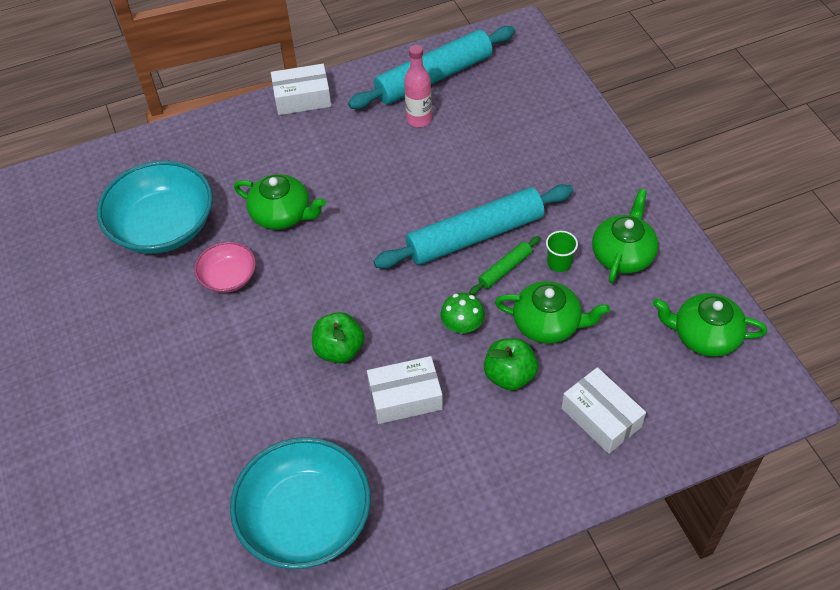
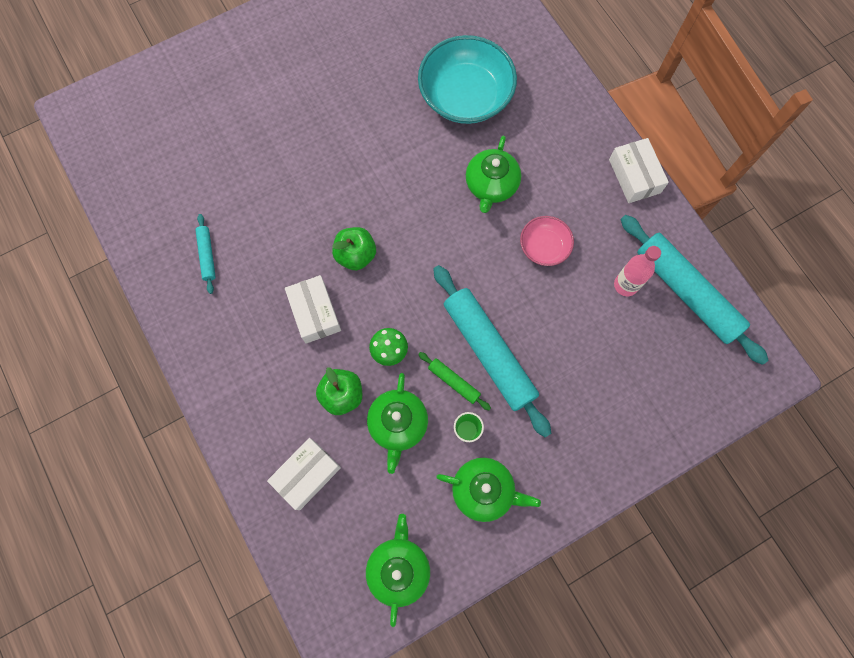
camera: 80 degrees right, 20 degrees up
(228, 277) = (419, 157): pink bowl -> pink bowl (544, 247)
(305, 518) = (207, 255): turquoise bowl -> turquoise rolling pin

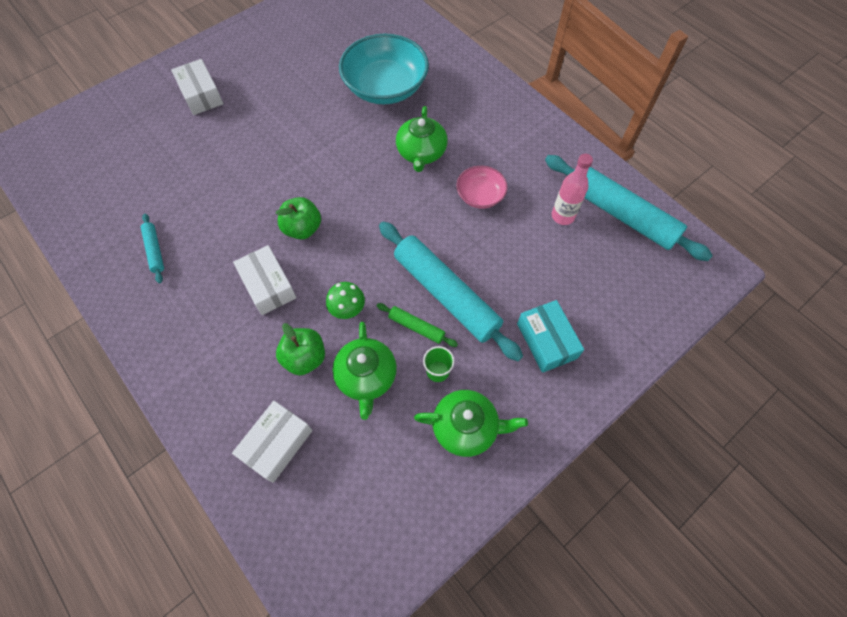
camera: 10 degrees left, 10 degrees down
(398, 568) = (389, 526): green teapot -> none
(579, 418) = (546, 341): none -> turquoise box
(634, 176) = (549, 128): white box -> white box (201, 95)

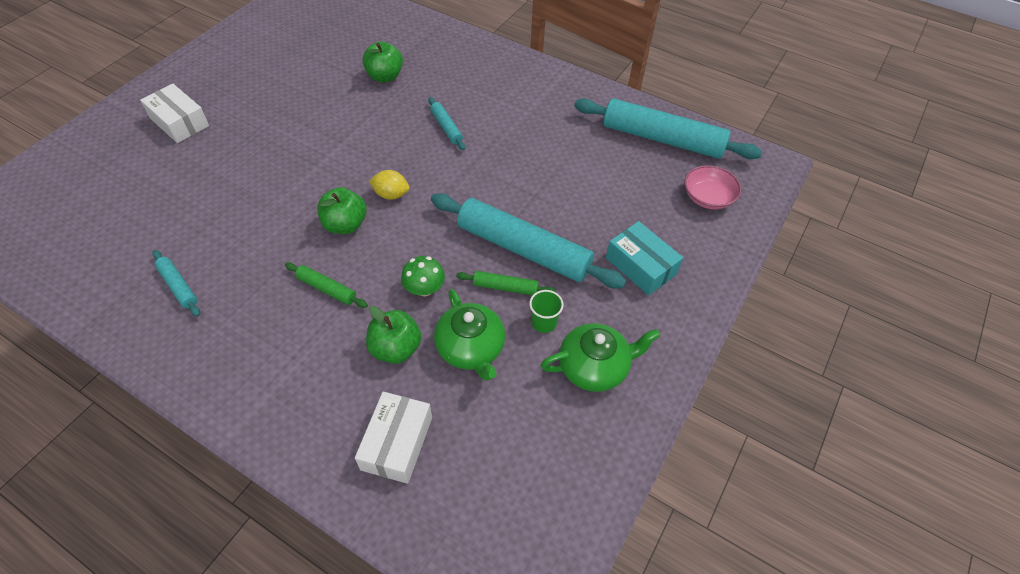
camera: 20 degrees left, 10 degrees down
(268, 286) = (327, 289): white box -> green rolling pin
(350, 209) = (391, 194): none -> yellow lemon
(385, 87) = (385, 76): turquoise bowl -> green apple
(421, 153) = (446, 127): green teapot -> turquoise rolling pin
(480, 195) = (521, 152): pink bowl -> pink bowl (708, 197)
(562, 216) = (610, 153): pink bottle -> none

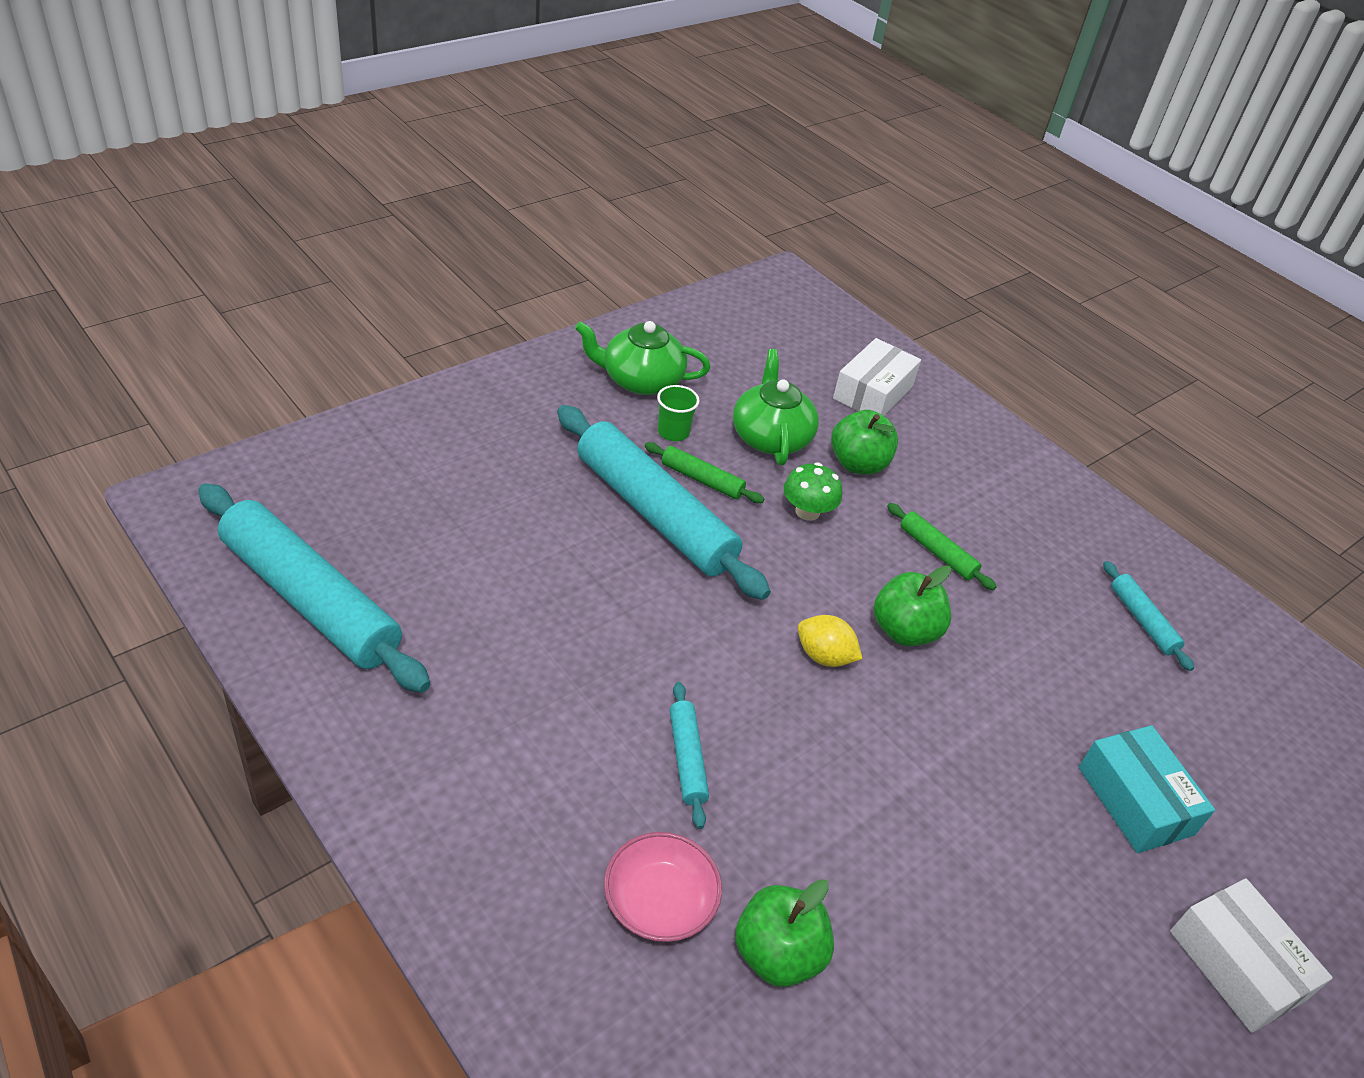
camera: 165 degrees left, 10 degrees down
(641, 266) = (511, 445): turquoise box -> turquoise box (1135, 801)
(708, 197) = (336, 489): pink bowl -> pink bowl (659, 902)

